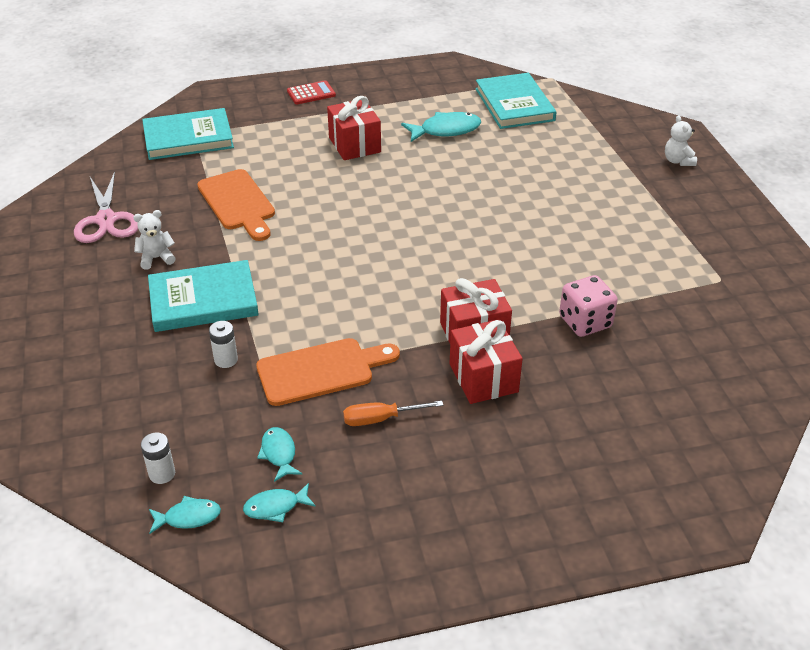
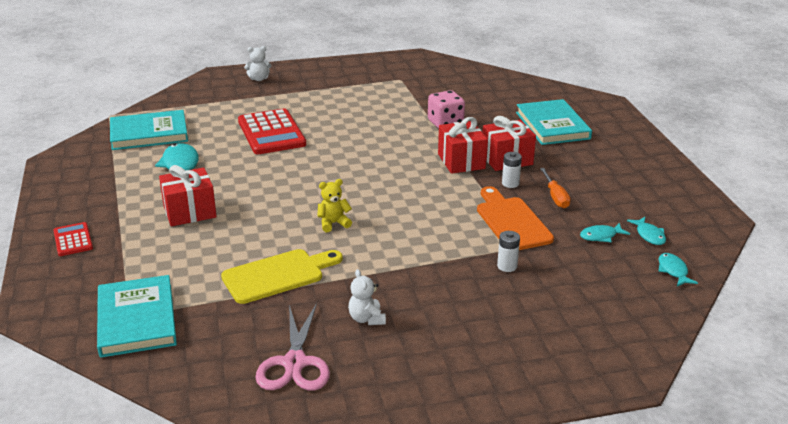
camera: 90 degrees left, 10 degrees down
(106, 220) = (295, 363): pink scissors -> pink scissors turned 105 degrees clockwise
(162, 474) = (638, 287): white battery -> white battery (510, 183)
(203, 300) = (430, 284): turquoise book -> turquoise book (552, 125)
(238, 203) = (278, 275): orange cutting board -> yellow cutting board
(327, 232) = (333, 223): none -> yellow teddy bear
(529, 180) = (271, 133): none -> red calculator

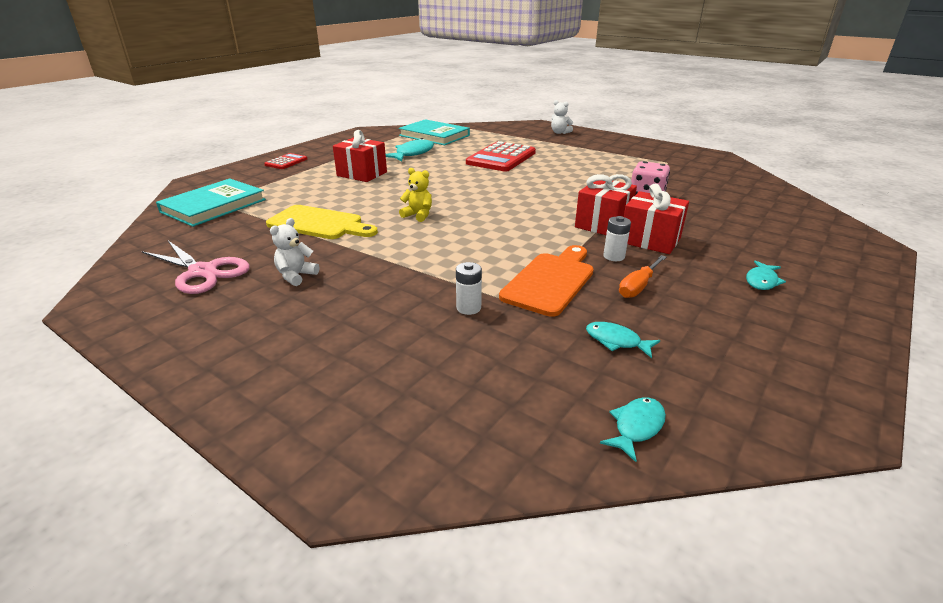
camera: 50 degrees right, 0 degrees up
(295, 363) = (203, 272): pink scissors -> pink scissors turned 105 degrees counterclockwise
(552, 125) = (759, 237): turquoise book -> none
(649, 235) = (680, 375): turquoise fish -> turquoise fish (761, 281)

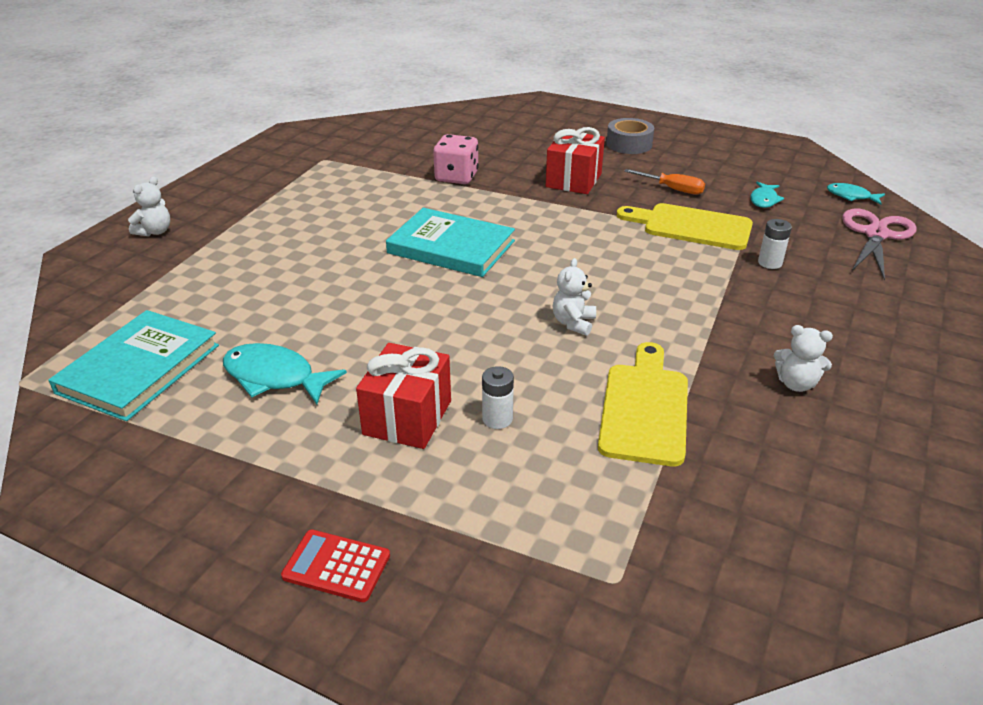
camera: 100 degrees left, 5 degrees up
(203, 272) = (849, 473): pink scissors -> pink scissors (876, 234)
(213, 206) = (635, 579): turquoise book -> turquoise book (451, 247)
(418, 215) = (573, 323): yellow teddy bear -> white teddy bear
(501, 158) = (304, 278): red calculator -> none
(550, 281) = (691, 226): orange cutting board -> yellow cutting board
(603, 224) = (544, 201): red gift -> none
(614, 256) = (621, 198): white battery -> white battery (497, 419)
(761, 281) = (629, 144): turquoise fish -> grey tape

